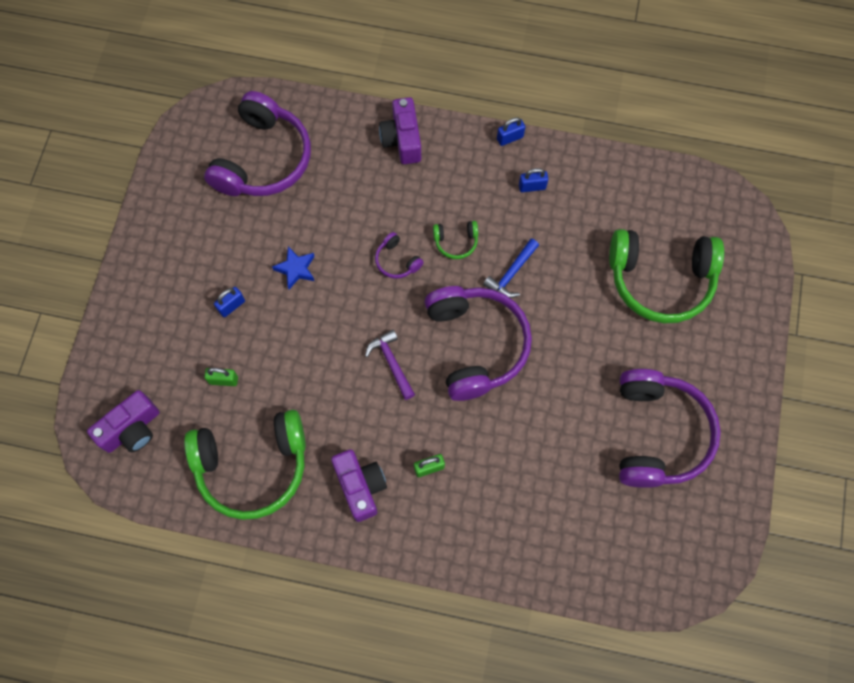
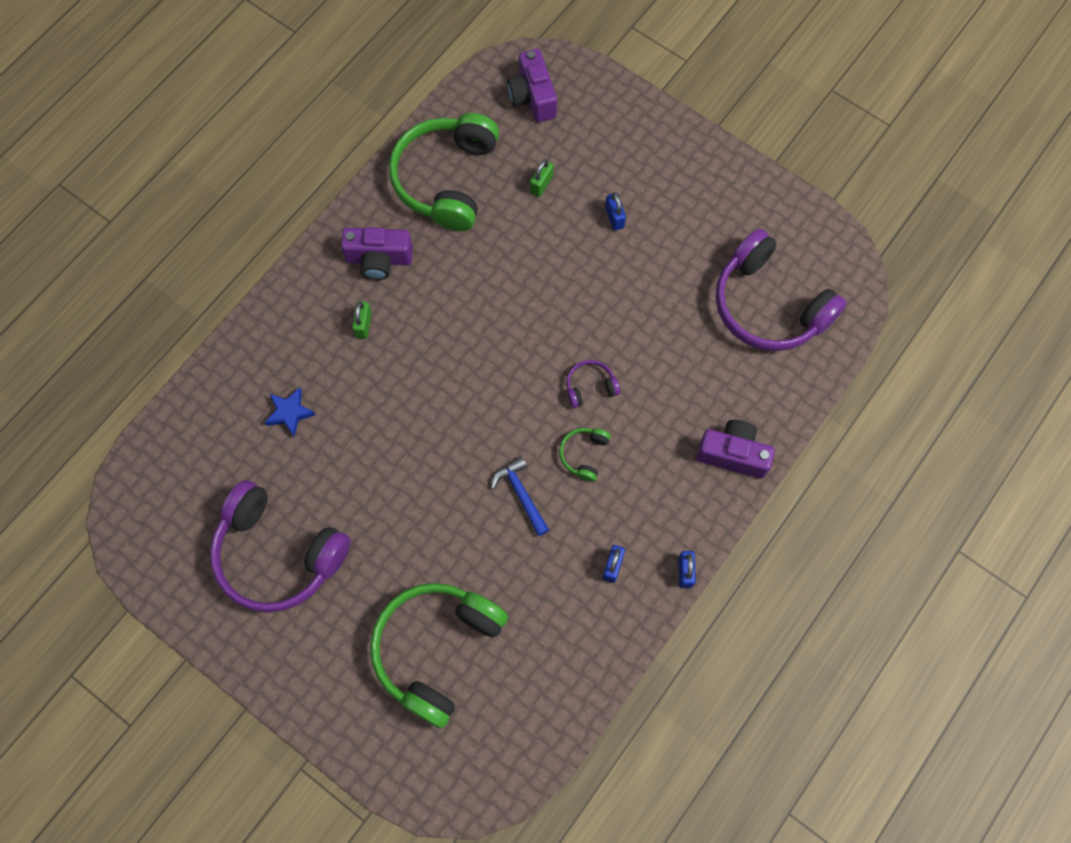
camera: 115 degrees right, 0 degrees up
(296, 269) = (626, 288): blue star -> blue star (290, 413)
(391, 363) = (483, 335): purple hammer -> none
(476, 345) = (461, 422): purple headphones -> none

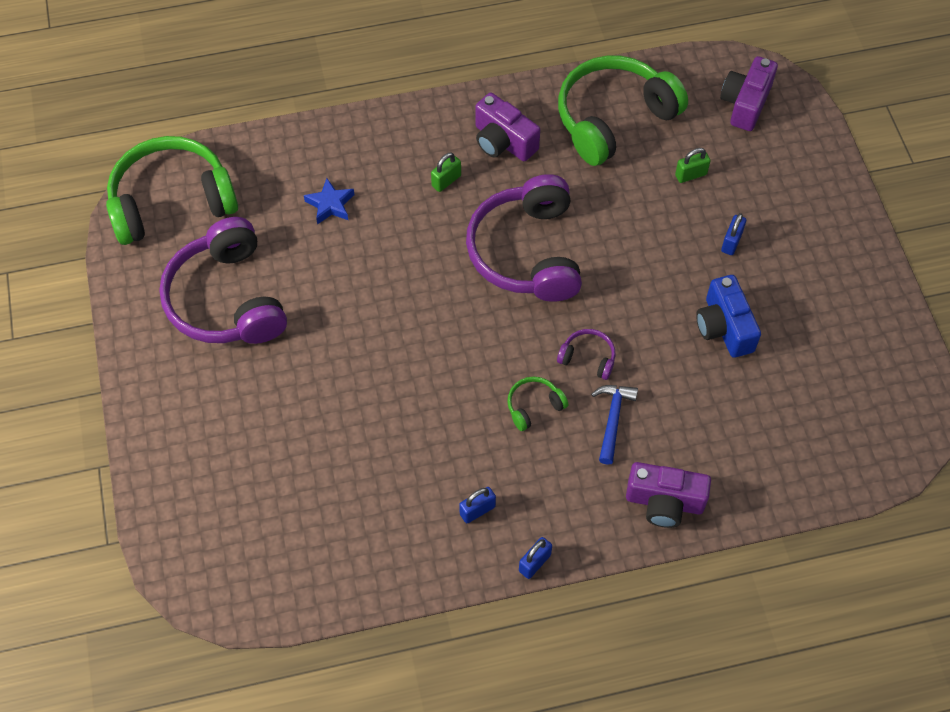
camera: 40 degrees right, 10 degrees down
(436, 649) = (278, 461): green headphones -> green headphones (171, 201)
(521, 494) = (453, 398): blue hammer -> blue hammer (612, 419)
(664, 288) = (724, 327): none -> blue camera
(733, 454) = (664, 502): purple camera -> purple camera turned 135 degrees clockwise
(768, 305) = (808, 407): purple headphones -> purple headphones (526, 252)

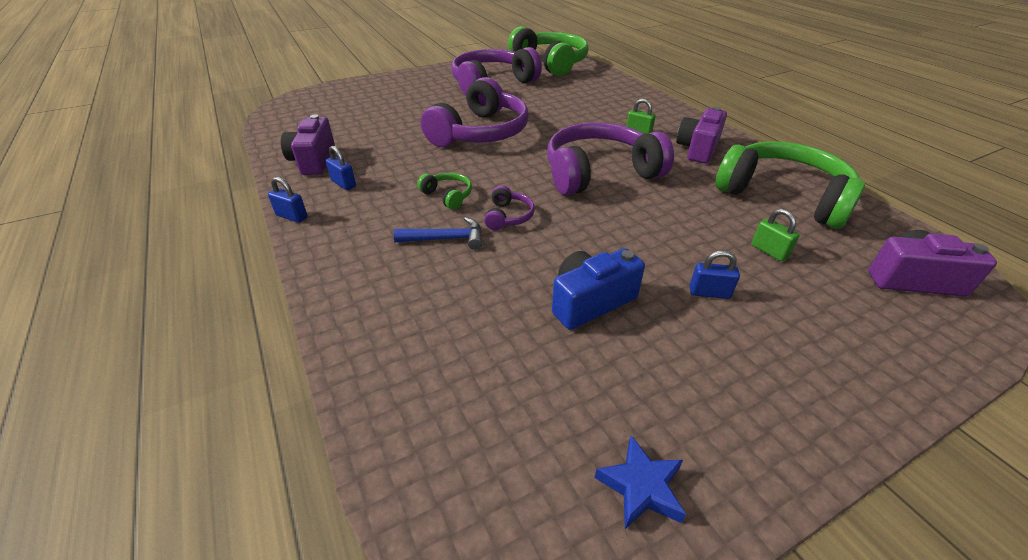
camera: 75 degrees right, 20 degrees down
(330, 204) = (583, 100): blue star -> blue star (641, 487)
(390, 346) = (480, 133): none -> purple headphones
(664, 502) = (355, 285): purple camera -> purple camera (313, 160)

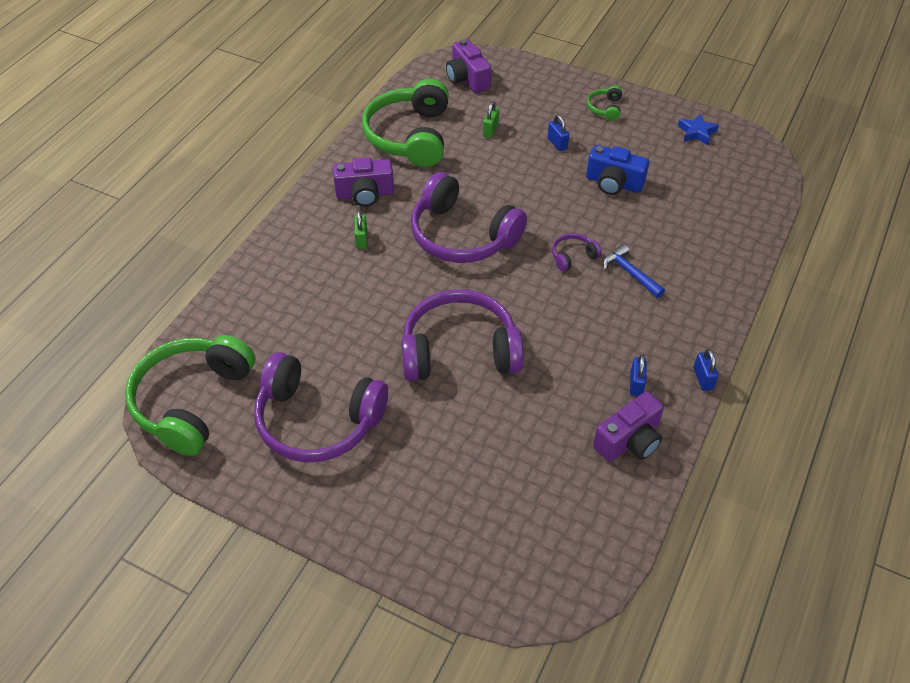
camera: 125 degrees left, 10 degrees up
(448, 196) = (583, 305): green headphones -> green headphones (605, 108)

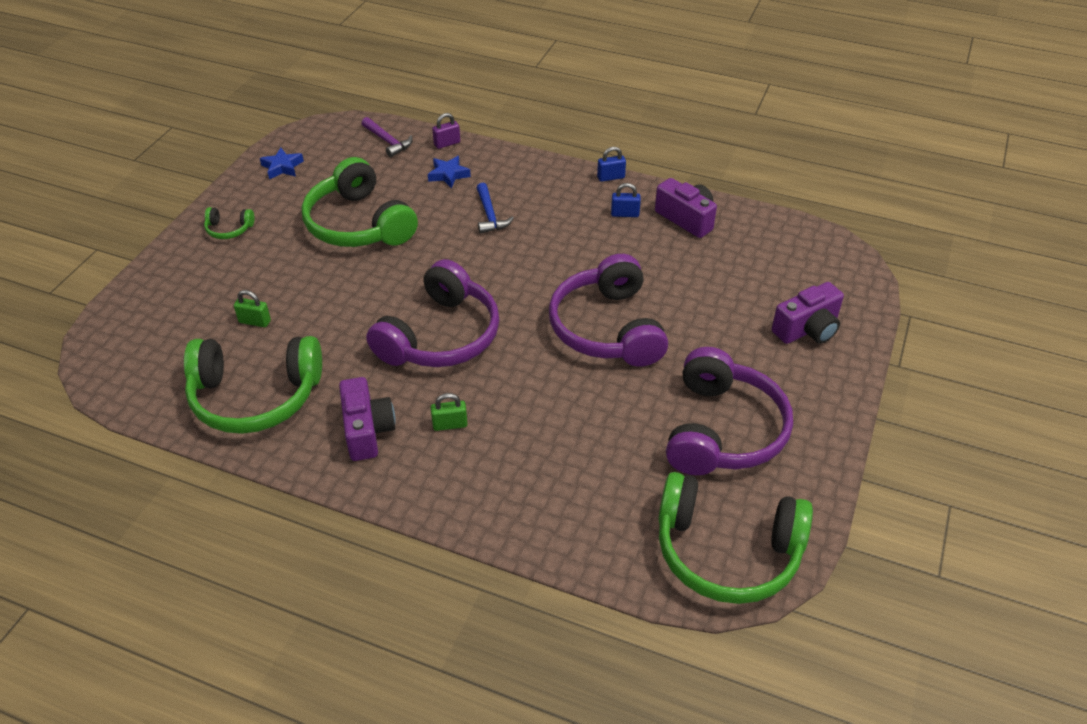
camera: 95 degrees left, 5 degrees down
(467, 79) = (142, 348): purple camera -> purple camera (807, 329)
(557, 143) = (287, 265): blue padlock -> none
(573, 256) = (469, 252): purple headphones -> none
(613, 183) = (358, 224): blue camera -> green headphones
(630, 273) = (490, 215): blue hammer -> blue hammer turned 60 degrees counterclockwise
(695, 244) = (448, 175): none -> blue star
(748, 200) = (387, 141): none -> purple hammer
(751, 244) = (447, 143): none -> purple padlock

